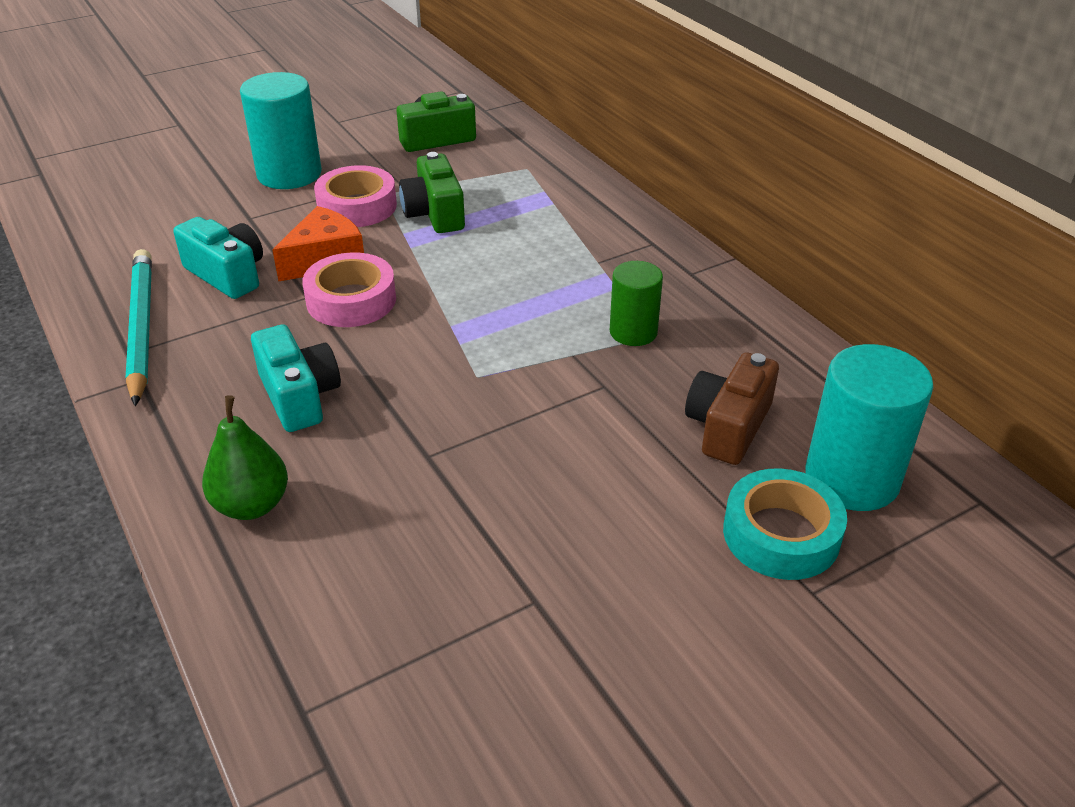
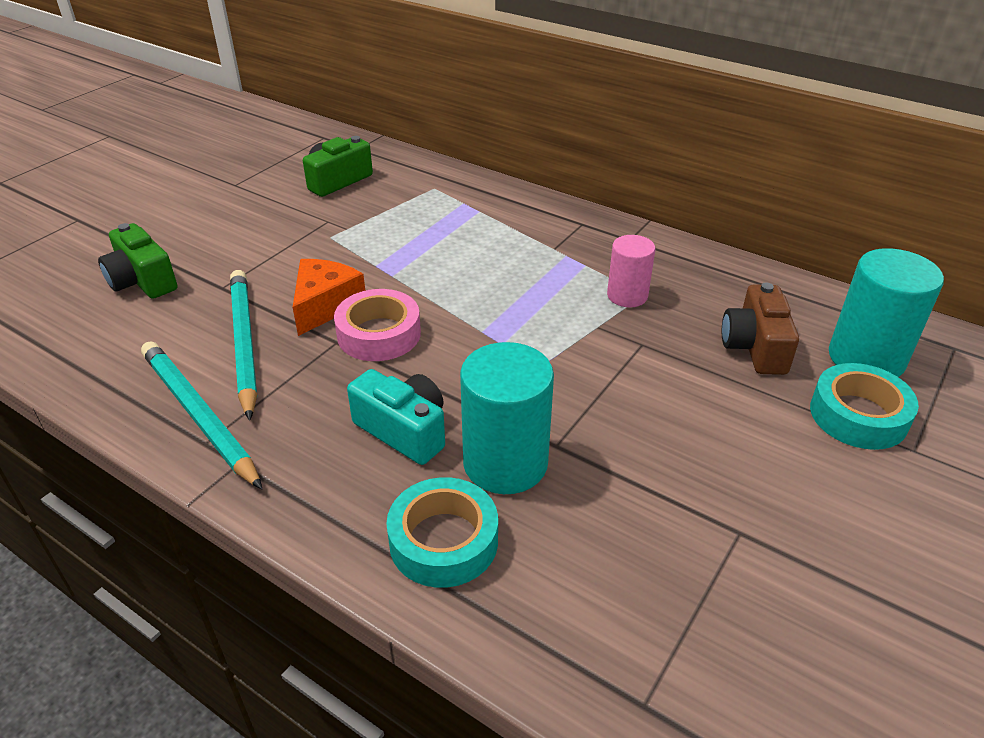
camera: 25 degrees left, 0 degrees up
(227, 274) = (244, 343): turquoise camera -> turquoise pencil
(252, 505) = (443, 541): green pear -> turquoise tape
(289, 174) = (228, 240): turquoise cylinder -> turquoise cylinder (505, 463)
(357, 206) = (315, 253): pink tape -> none
(434, 213) = (389, 242): green camera -> green camera (142, 281)
(633, 332) = (627, 296): green cylinder -> pink cylinder

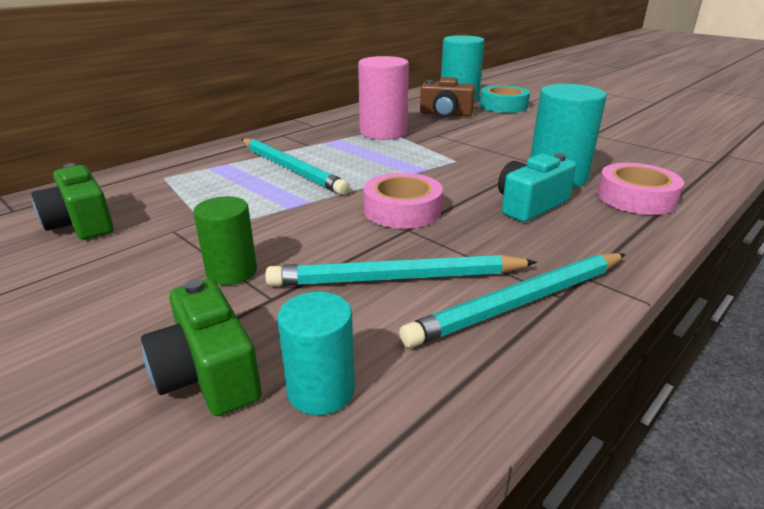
camera: 80 degrees left, 10 degrees down
(115, 325) = (321, 390): none -> turquoise cylinder
(142, 281) = (208, 373): green camera -> green camera turned 90 degrees clockwise
(260, 262) = (232, 272): none -> green cylinder
(325, 305) = (345, 233): orange cheese -> none
(443, 541) = (636, 198): turquoise tape -> pink tape
(473, 249) = (291, 169): none -> turquoise pencil
(627, 296) = (383, 132): pink cylinder -> pink cylinder, size x1.65

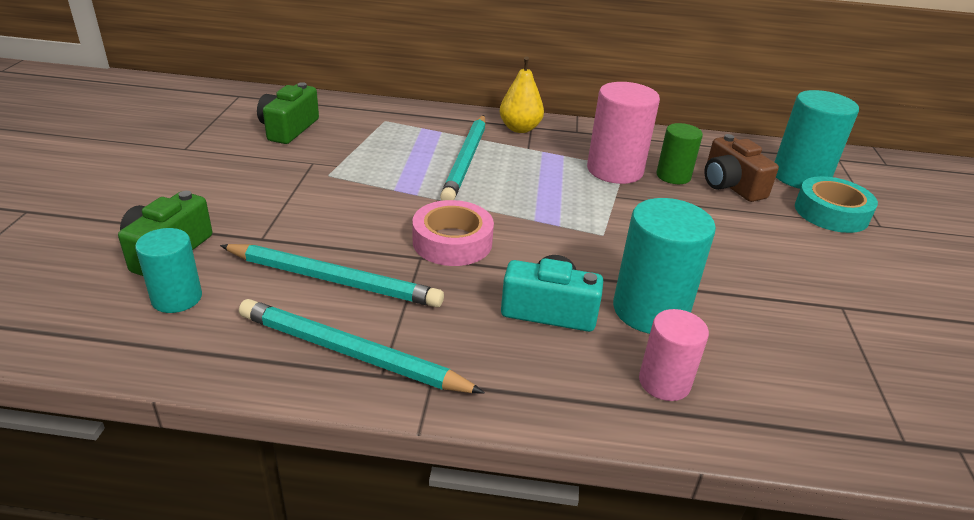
camera: 50 degrees right, 5 degrees up
(232, 272) = (280, 209): green cylinder -> green cylinder (673, 176)
(277, 138) = (520, 128): none -> yellow pear
(397, 278) = (334, 280): turquoise pencil -> turquoise pencil turned 150 degrees clockwise
(636, 198) = (664, 382): pink tape -> pink cylinder

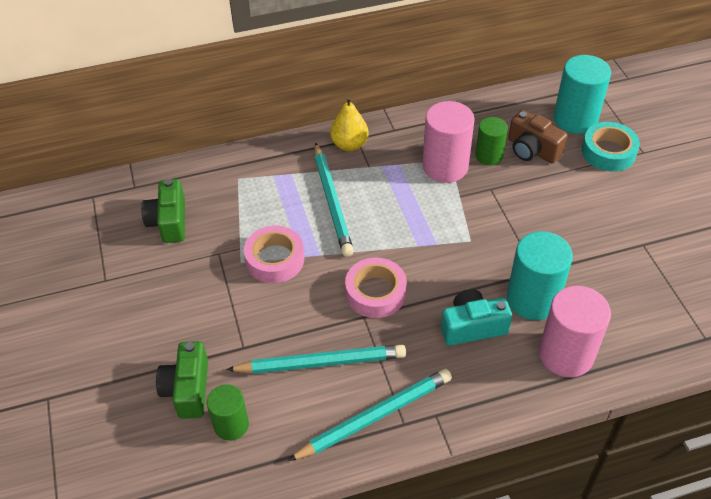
camera: 20 degrees left, 15 degrees up
(177, 298) = (231, 425): turquoise cylinder -> green cylinder
(351, 353) = (375, 416): turquoise pencil -> turquoise pencil turned 150 degrees clockwise
(365, 183) = (275, 259): none -> pink tape
(664, 382) = (566, 354): pink cylinder -> pink cylinder, size x1.65

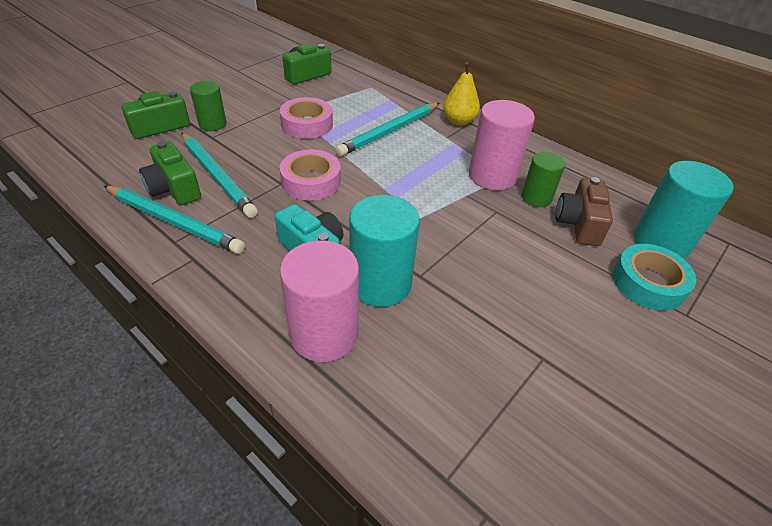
camera: 55 degrees right, 5 degrees down
(231, 425) = (134, 154): green cylinder -> green cylinder (212, 124)
(320, 404) = (174, 188): none -> green camera

